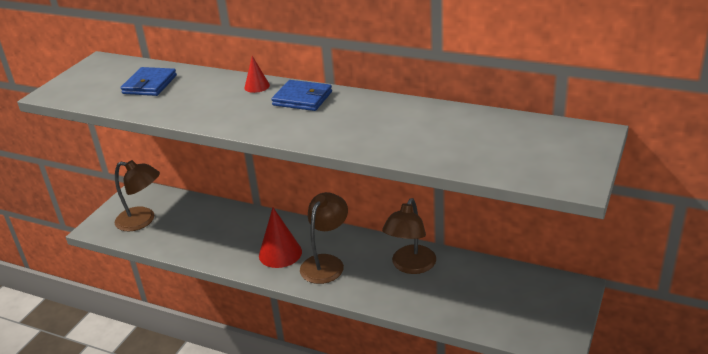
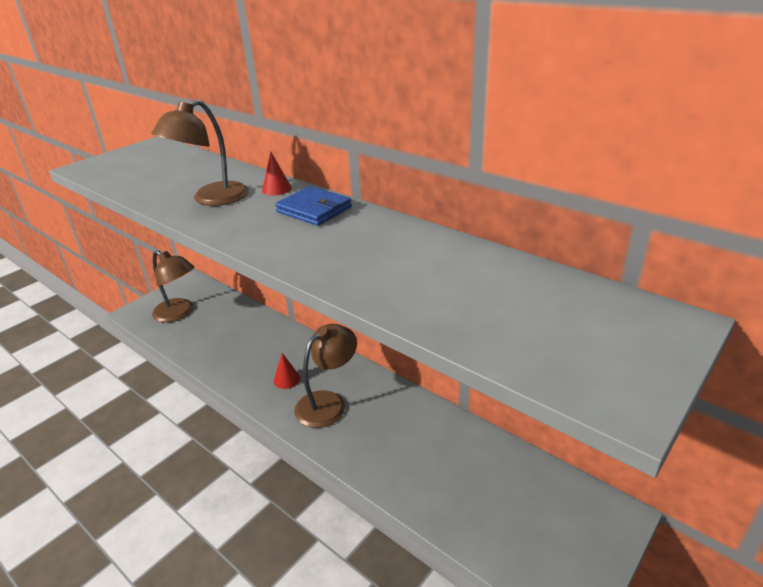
camera: 15 degrees right, 0 degrees up
(150, 84) = (176, 172): blue wallet -> none
(280, 253) = (287, 379): red cone -> red cone, size x0.55
(410, 266) = (418, 430): brown lamp -> brown lamp (211, 199)

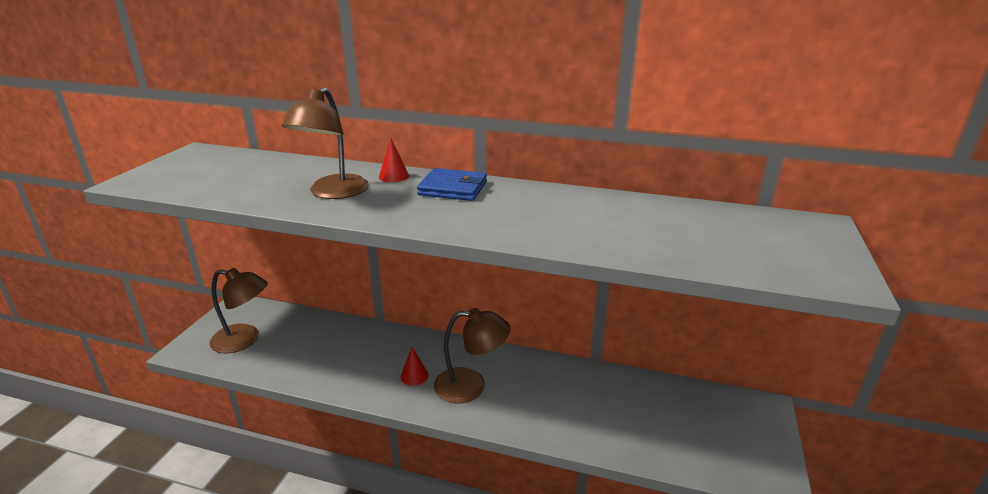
camera: 25 degrees left, 5 degrees down
(328, 402) = (471, 386): brown lamp -> brown lamp turned 75 degrees clockwise

